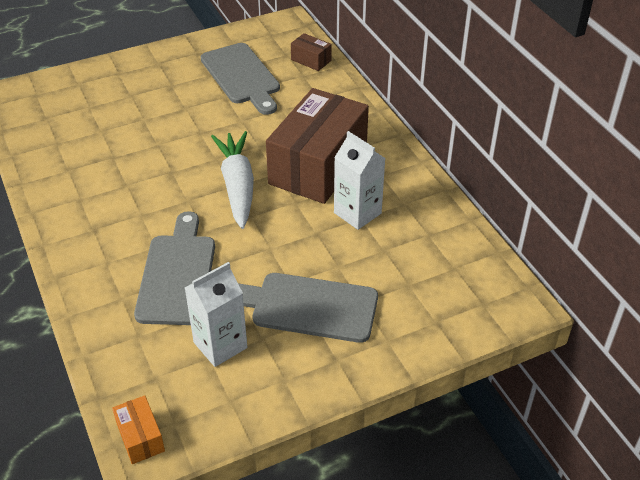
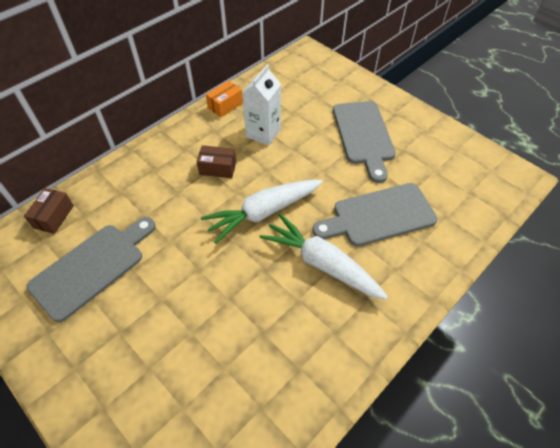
camera: 110 degrees left, 10 degrees up
(140, 437) = (513, 182): orange box -> orange box (225, 105)
(151, 211) = (321, 263): none -> white carrot
(220, 345) = (422, 168): white carton -> none
(318, 166) = (218, 168): brown box -> brown box, size x0.41

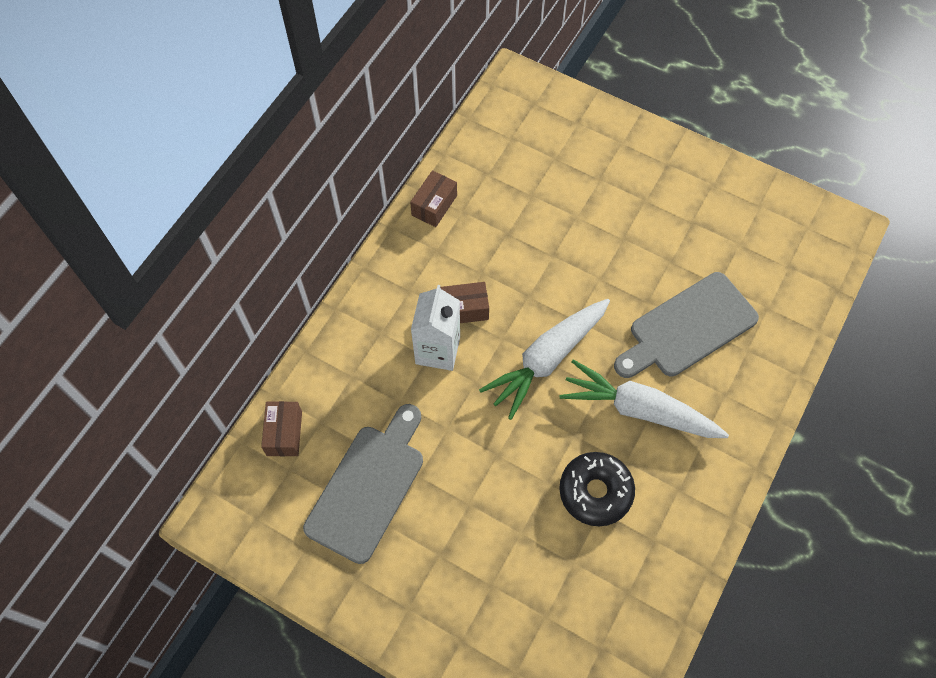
camera: 15 degrees left, 10 degrees up
(225, 105) = (434, 205): orange box -> brown box
(263, 133) = (503, 239): white carton -> white carton (437, 350)
(264, 316) = (595, 492): none -> black donut
(364, 135) = (636, 211): grey cutting board -> none

